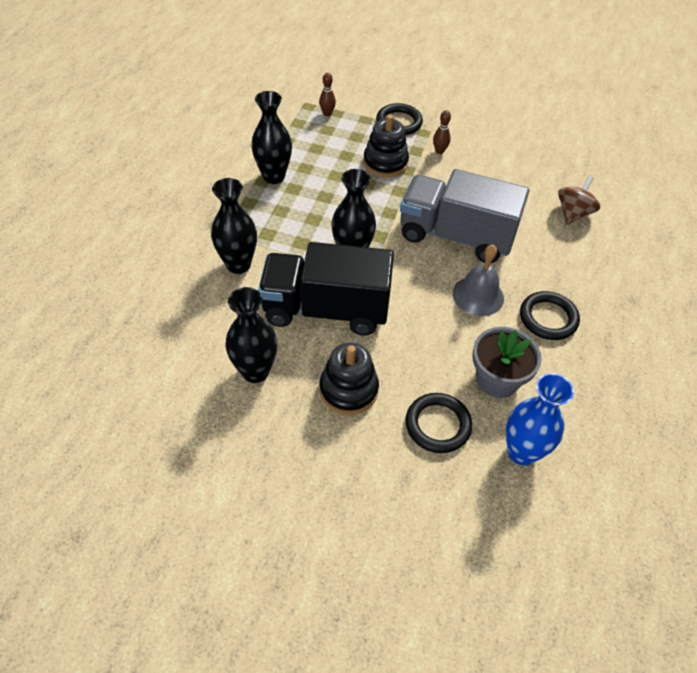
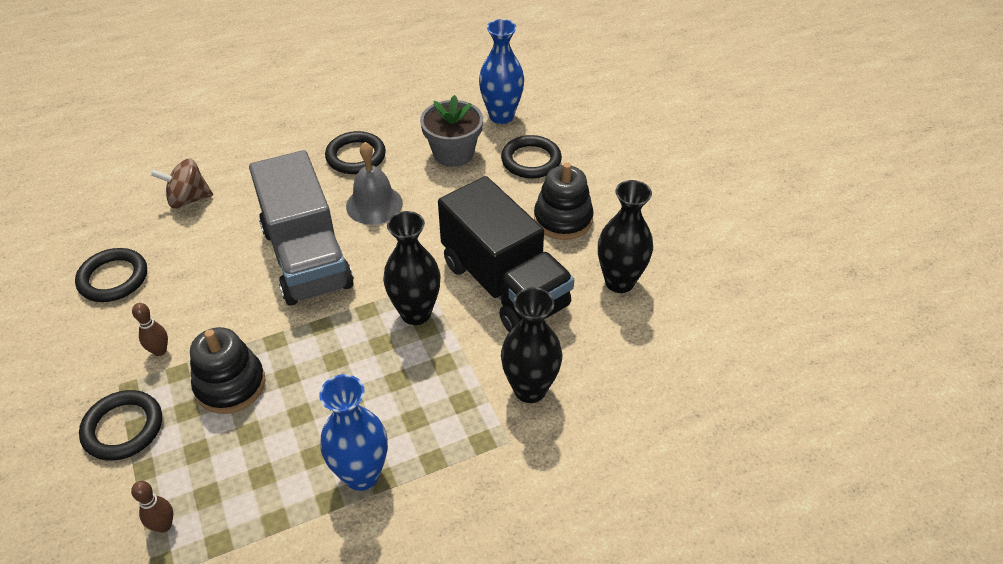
camera: 130 degrees left, 5 degrees down
(274, 176) = (362, 475): black vase -> blue vase
(520, 157) = (113, 278): none -> black ring

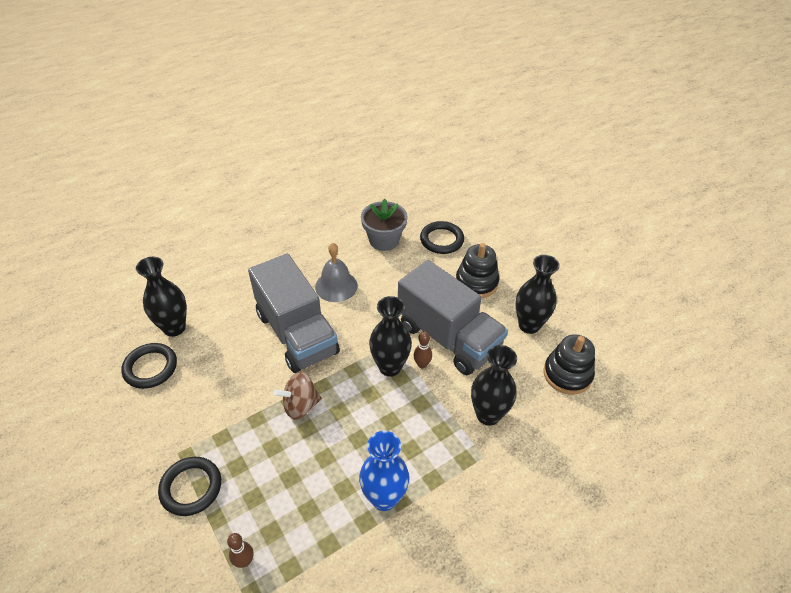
camera: 10 degrees left, 0 degrees up
(155, 234) = (174, 328): none -> black vase
(160, 351) = (203, 421): brown bowling pin -> brown bowling pin (422, 364)
(188, 199) = (192, 297): brown spinning top -> brown spinning top (300, 405)
(230, 385) = (265, 441): black stacking toy -> black stacking toy (567, 374)
(356, 156) = (312, 250): black ring -> none
(501, 116) = (411, 208): blue vase -> none
(504, 285) = (448, 337): black truck -> grey truck

